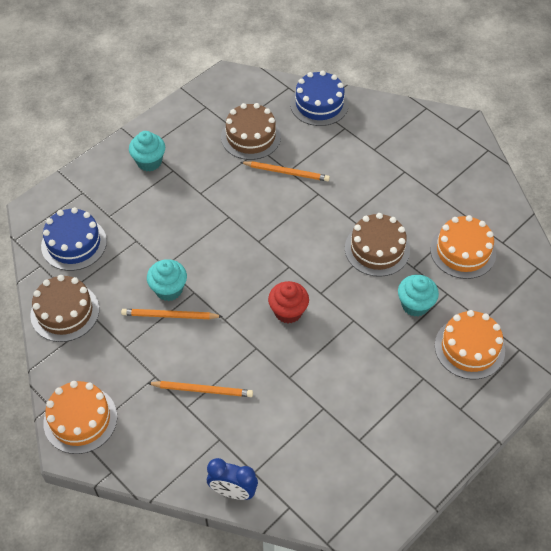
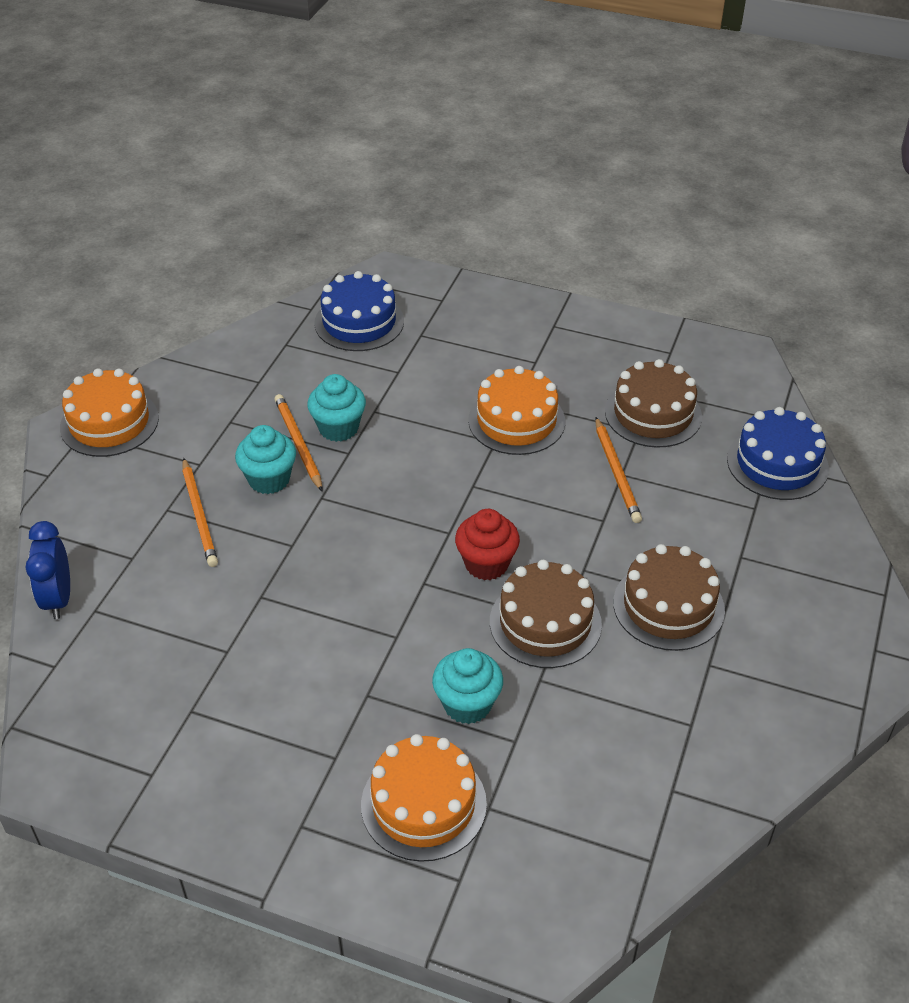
camera: 65 degrees right, 10 degrees down
(65, 312) = (254, 353): brown cake -> brown cake (668, 606)
(149, 162) = (532, 336): turquoise cupcake -> turquoise cupcake (269, 479)
(288, 312) = (370, 558): red cupcake -> red cupcake (486, 564)
(463, 251) = (614, 737): orange cake -> orange cake (516, 421)

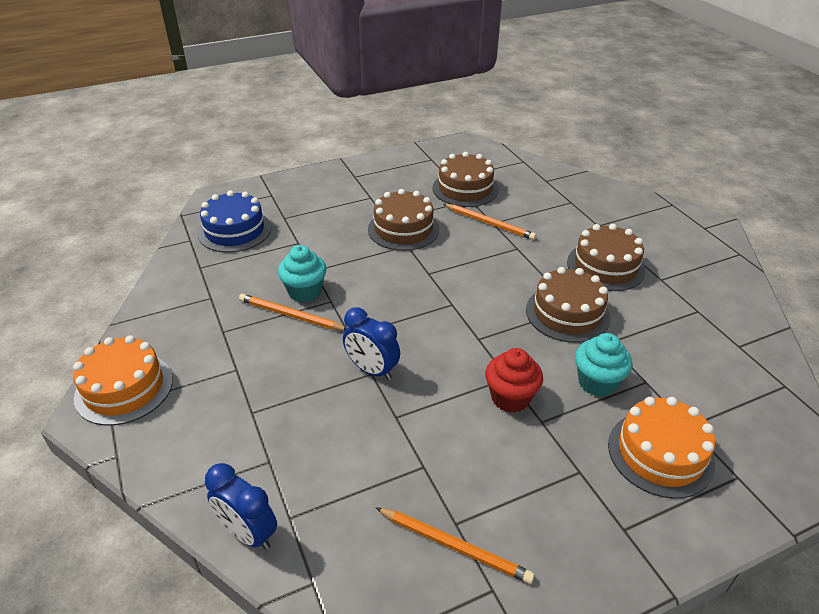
camera: 45 degrees left, 5 degrees down
(199, 515) = (282, 399): orange pencil -> orange pencil (455, 546)
(269, 479) = (301, 347): turquoise cupcake -> none
(296, 542) = (372, 370): none -> blue clock
(486, 564) = (495, 306): red cupcake -> red cupcake (510, 398)
(516, 421) = (403, 229): orange cake -> brown cake
(777, 463) = (550, 179): blue cake -> none

